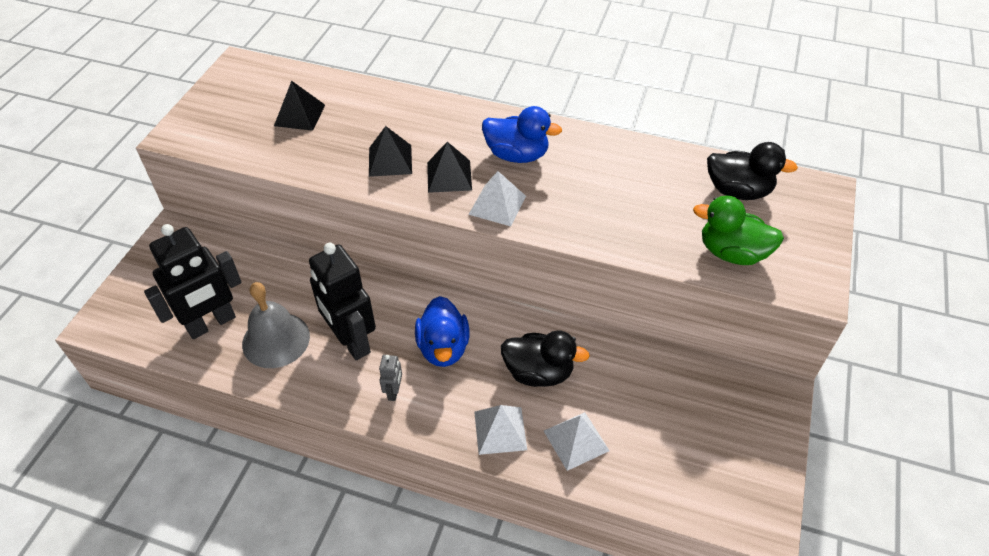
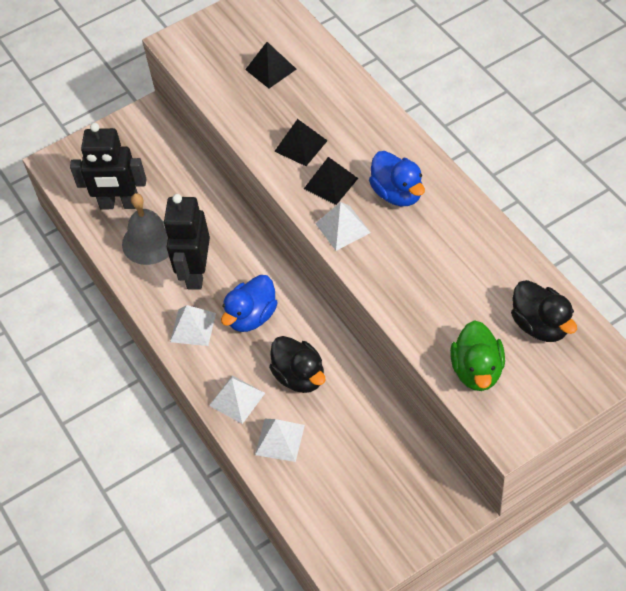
camera: 45 degrees right, 5 degrees up
(394, 391) = (193, 327): grey robot -> white pyramid
(732, 253) = (477, 370): green duck -> green duck turned 150 degrees counterclockwise

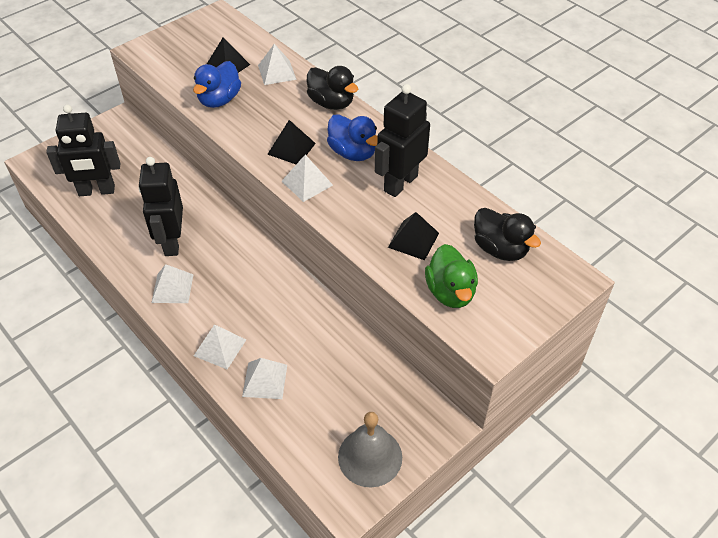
camera: 15 degrees left, 5 degrees down
(149, 241) = (126, 219): grey bell -> grey bell (370, 456)
(252, 316) = (227, 274): blue duck -> blue duck (219, 100)
(300, 376) = (277, 322): black duck -> black duck (331, 103)
(301, 145) = (260, 121): black pyramid -> black pyramid (413, 240)
(325, 81) = (277, 72): none -> white pyramid
(445, 236) = (400, 183): none -> black robot

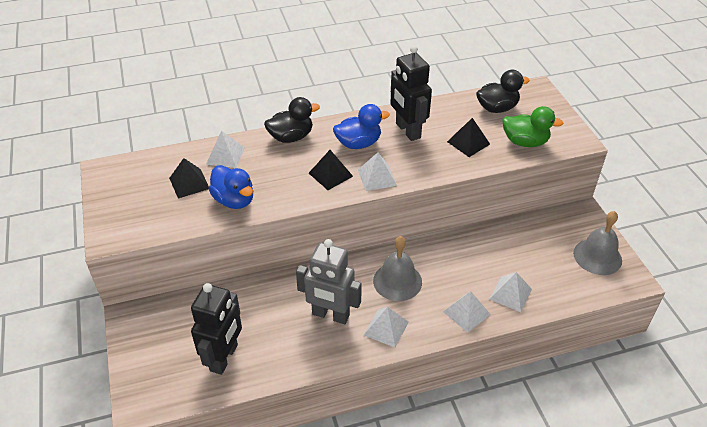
camera: 65 degrees left, 5 degrees down
(172, 242) = (330, 315): black robot -> grey robot
(238, 277) = (397, 281): none -> grey bell

